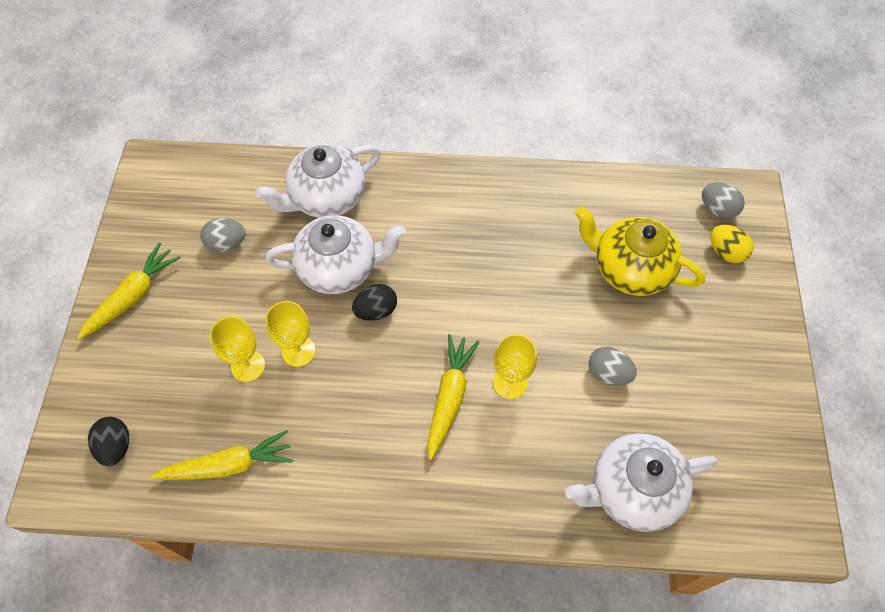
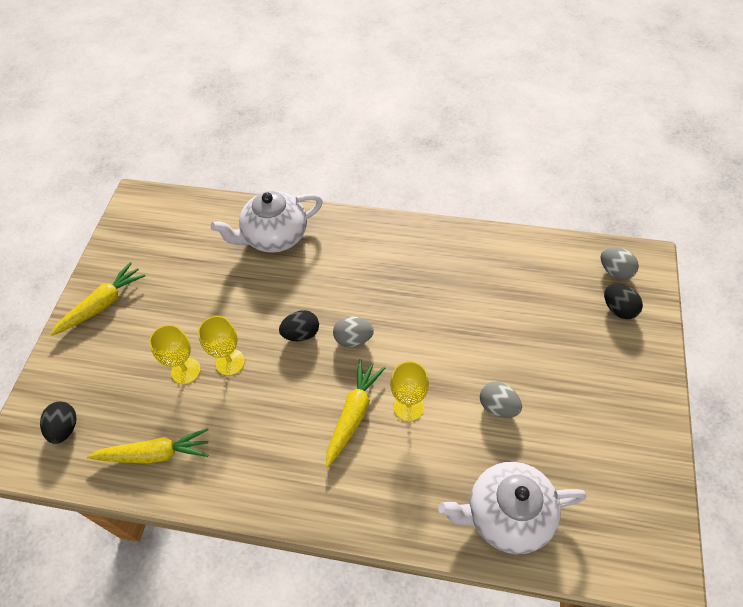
camera: 10 degrees right, 5 degrees down
(226, 243) = (186, 268): grey egg -> grey egg (353, 339)
(340, 268) = (276, 295): white teapot -> none
(630, 269) = (529, 316): yellow teapot -> none
(725, 252) = (618, 309): yellow egg -> black egg

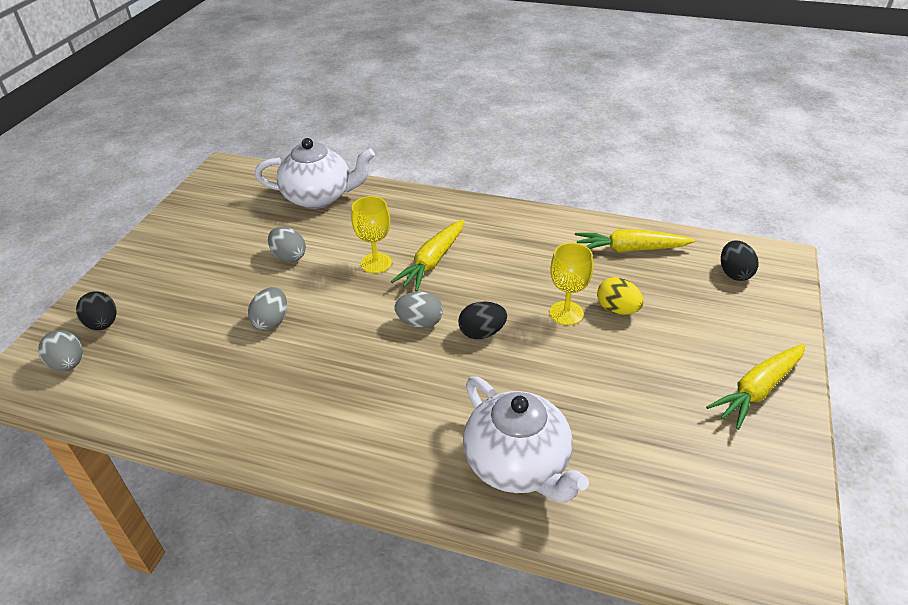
camera: 175 degrees left, 15 degrees down
(186, 370) = (617, 309): yellow goblet -> yellow egg
(274, 236) = (518, 464): white teapot -> white teapot turned 75 degrees clockwise
(478, 327) = (271, 321): none -> grey egg

